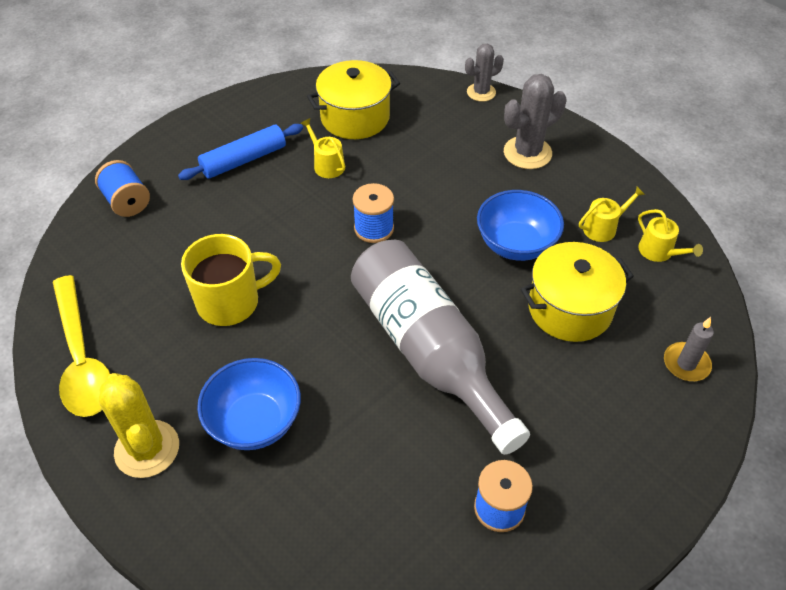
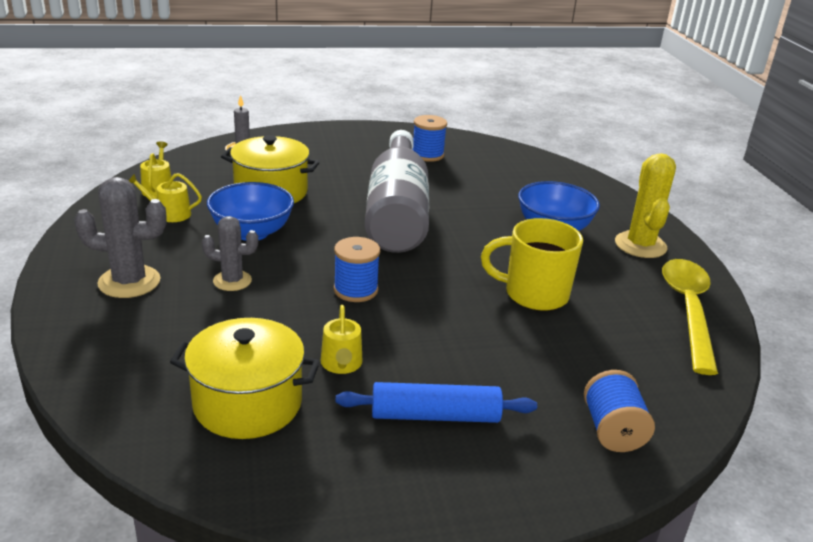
camera: 150 degrees left, 20 degrees down
(481, 92) = (63, 359): grey cactus -> grey cactus (232, 281)

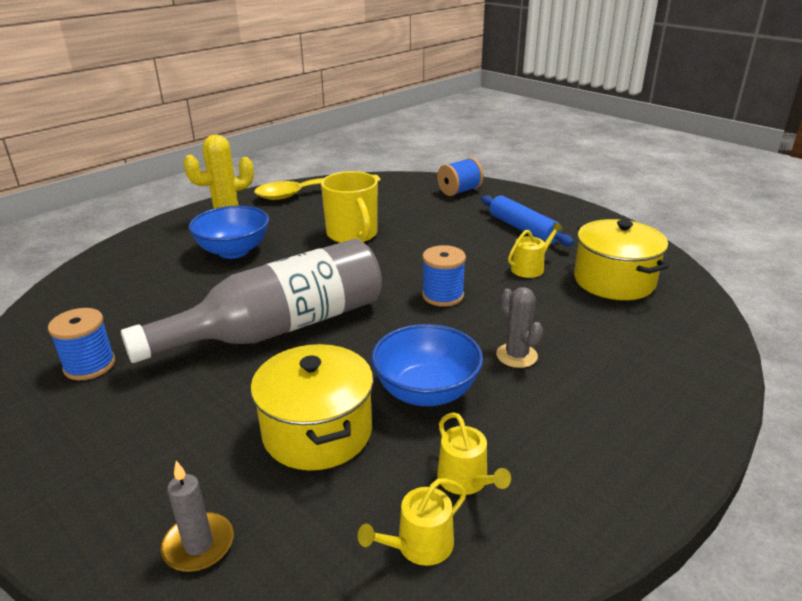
camera: 120 degrees left, 0 degrees up
(129, 282) = (607, 411): grey cactus -> none

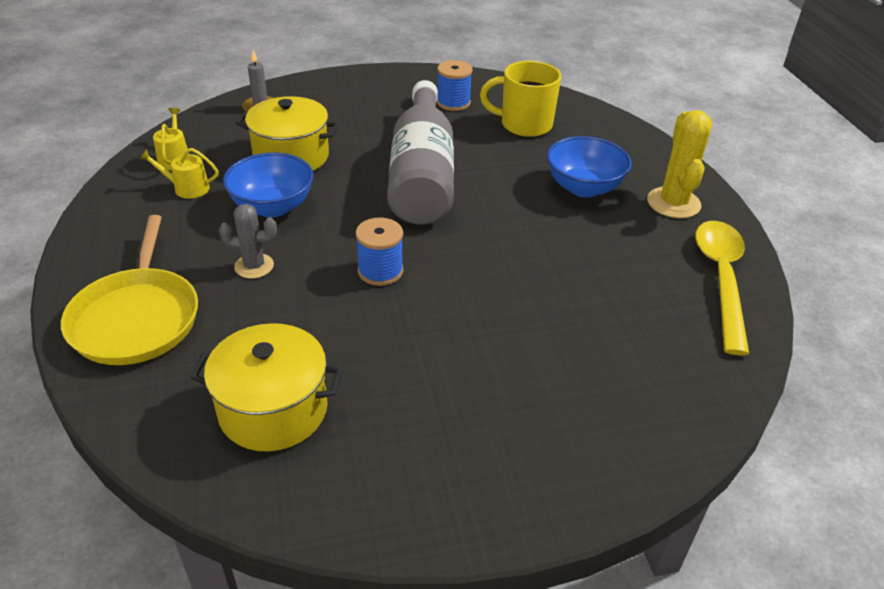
camera: 120 degrees right, 10 degrees up
(352, 235) = (563, 267): yellow mug -> yellow mug (524, 125)
(459, 191) = (641, 424): blue spool -> none
(523, 229) = (462, 415): blue rolling pin -> none
(530, 268) = (367, 360): yellow watering can -> none
(652, 381) = (136, 318): none -> yellow pan

